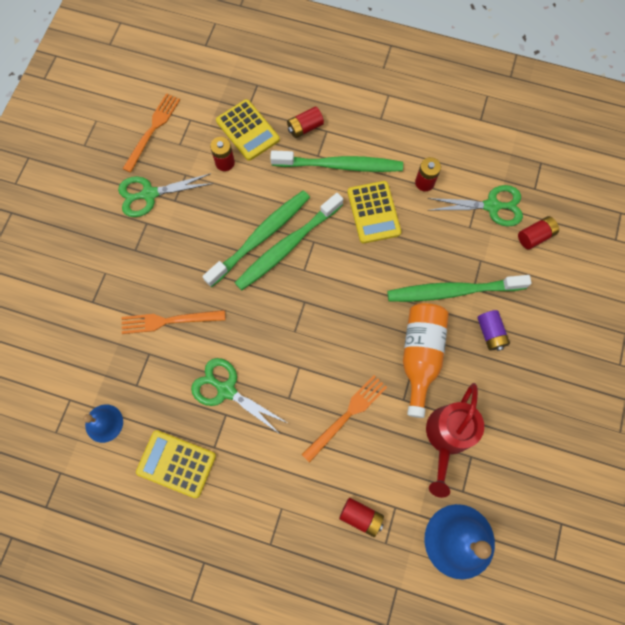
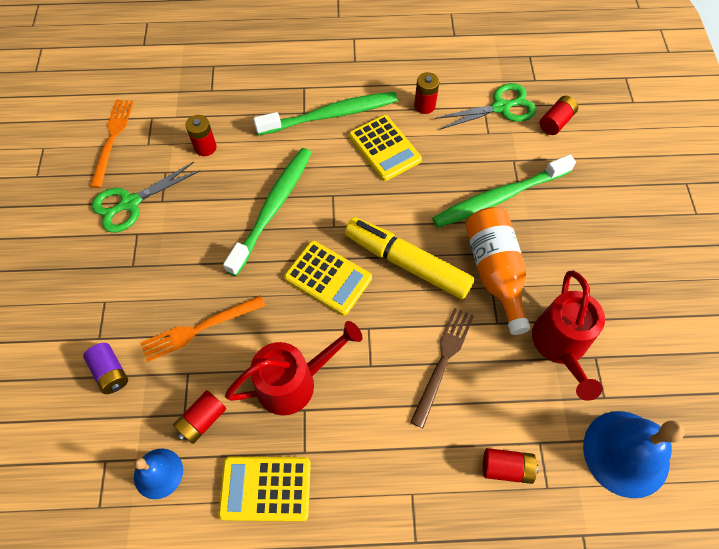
camera: 20 degrees left, 10 degrees down
(226, 390) = (295, 381): green scissors -> red watering can
(247, 130) = (219, 110): yellow calculator -> yellow calculator (328, 278)
(288, 246) = (306, 208): green toothbrush -> none
(305, 128) = (280, 91): red battery -> red battery (202, 420)
(347, 416) = (443, 361): orange fork -> brown fork
(351, 323) = (407, 263): none -> yellow marker
(490, 333) = (556, 225): purple battery -> purple battery (110, 372)

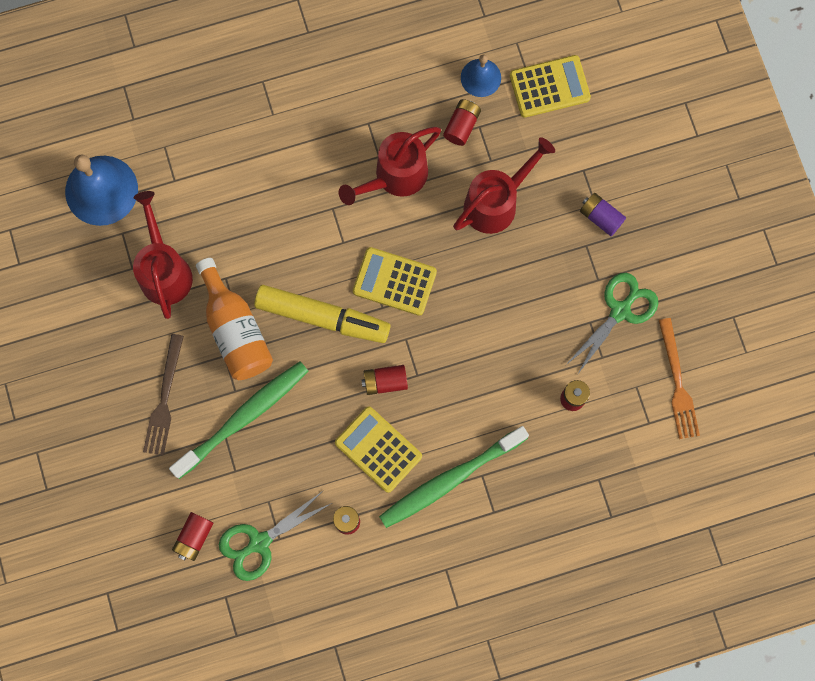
camera: 165 degrees right, 15 degrees up
(110, 372) = (557, 144): purple battery -> purple battery (600, 217)
(199, 328) = (496, 202): orange fork -> red watering can
(265, 488) = (390, 88): yellow calculator -> yellow calculator (549, 87)
(272, 209) = (473, 342): green toothbrush -> none
(443, 361) = (268, 228): brown fork -> brown fork (164, 399)
(506, 468) = (199, 153): red battery -> red battery (385, 382)

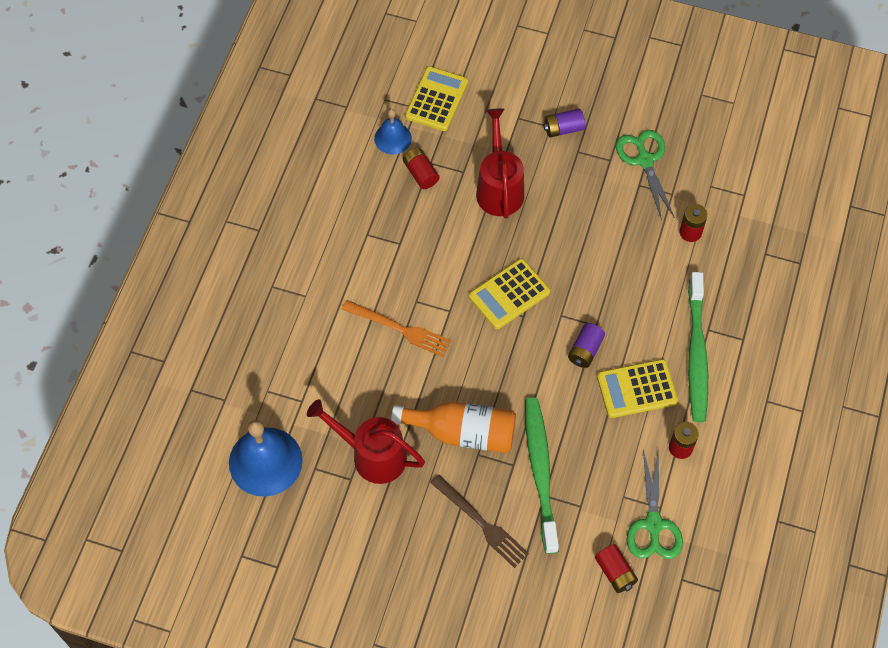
camera: 55 degrees left, 15 degrees down
(322, 317) = (499, 362): yellow marker -> none
(385, 382) = (585, 350): red battery -> purple battery
(394, 177) = (425, 243): red watering can -> none
(677, 383) = (726, 158): orange fork -> orange fork (399, 329)

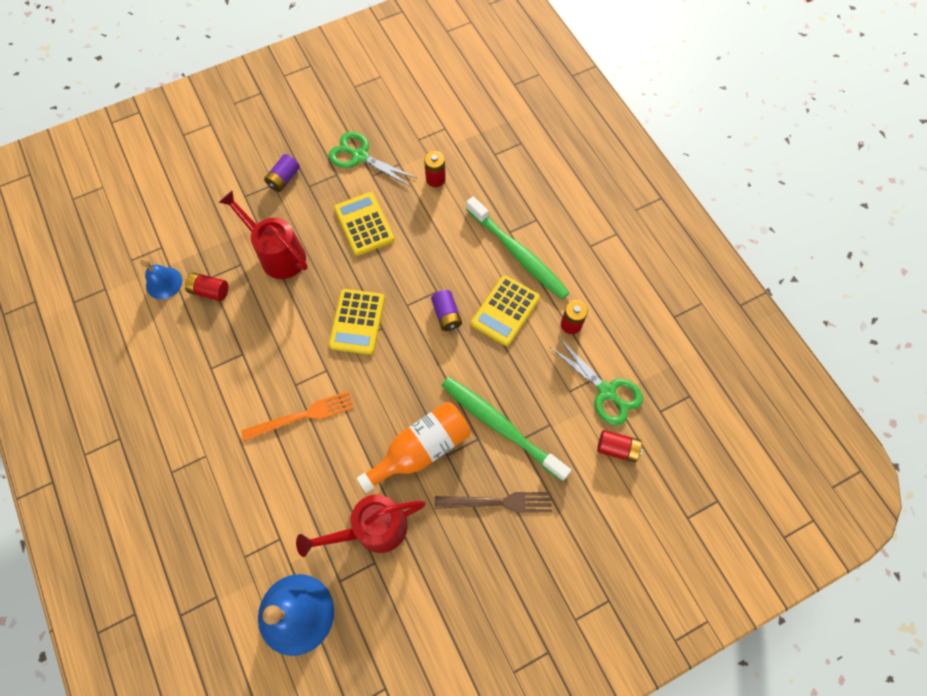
camera: 45 degrees left, 5 degrees up
(436, 99) = (171, 229): yellow calculator -> yellow calculator (364, 224)

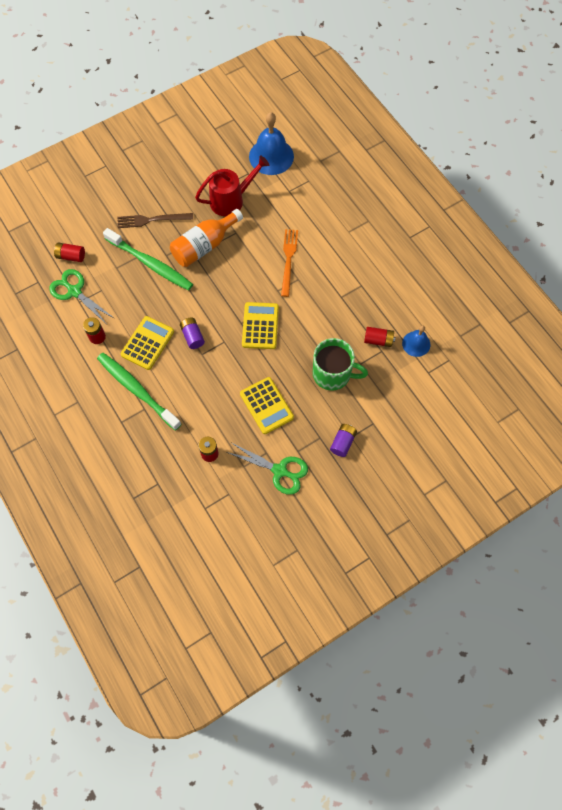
camera: 175 degrees right, 0 degrees up
(277, 254) = (333, 374): red watering can -> green mug
(302, 416) = (288, 260): orange fork -> orange fork turned 120 degrees clockwise

